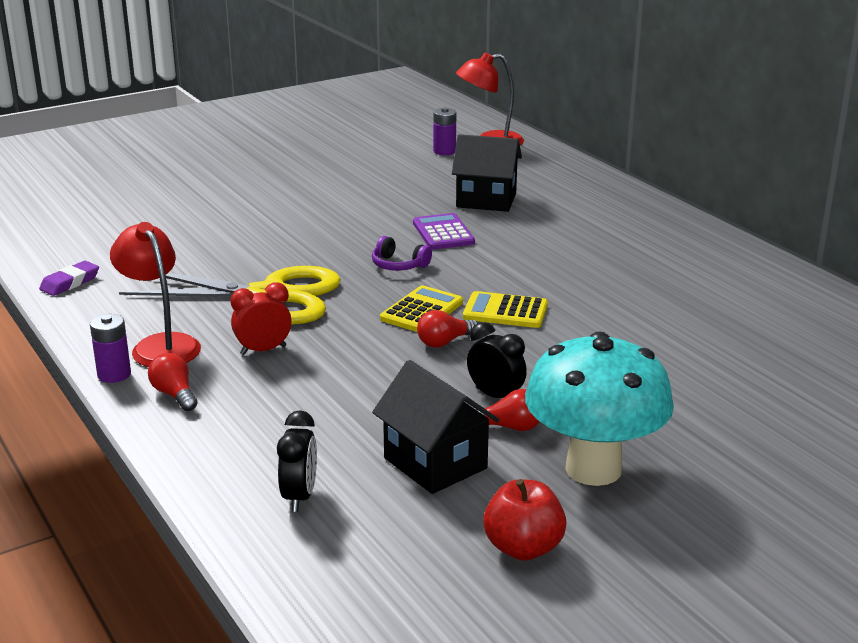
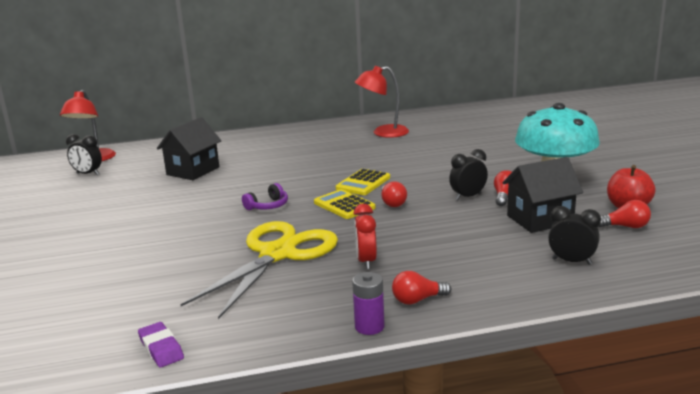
camera: 70 degrees left, 5 degrees down
(160, 345) = (329, 303): red lamp -> red lamp (383, 133)
(439, 545) = (625, 226): none -> red light bulb
(443, 233) = (230, 188): purple calculator -> none
(444, 151) = (88, 174): purple battery -> black clock

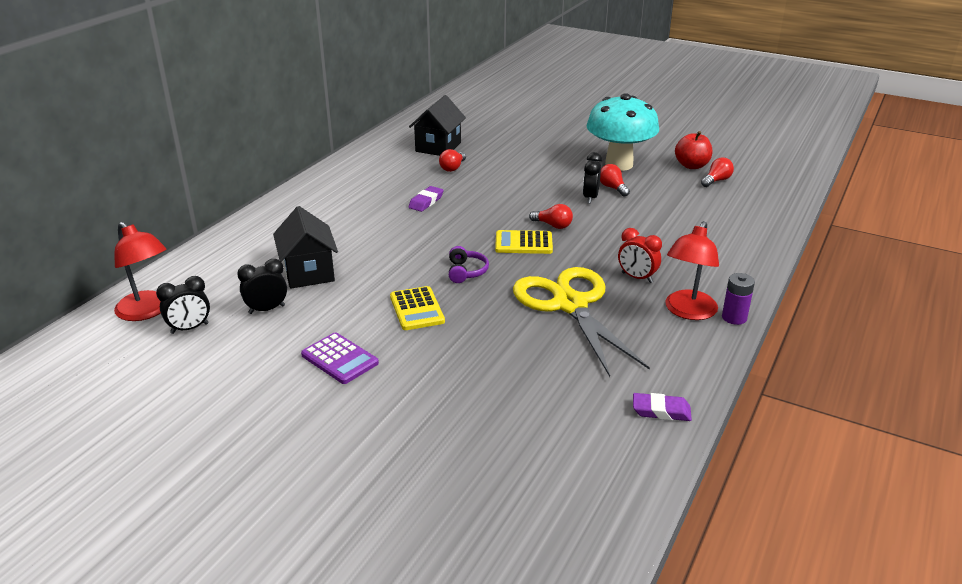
camera: 50 degrees left, 10 degrees up
(100, 218) = (339, 359): none -> purple calculator
(345, 158) = (426, 202): none -> purple eraser
(363, 183) = (493, 218): yellow calculator -> yellow calculator (417, 309)
(383, 133) = (401, 164): red lamp -> red lamp (687, 312)
(417, 300) = (720, 286): red light bulb -> red light bulb (453, 168)
(540, 219) = (666, 196): black house -> black house (438, 147)
(571, 261) = (737, 218): black clock -> black clock (267, 309)

